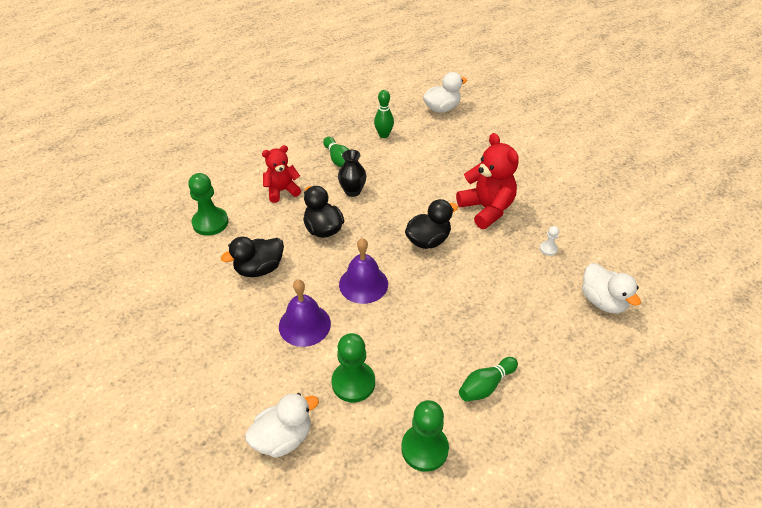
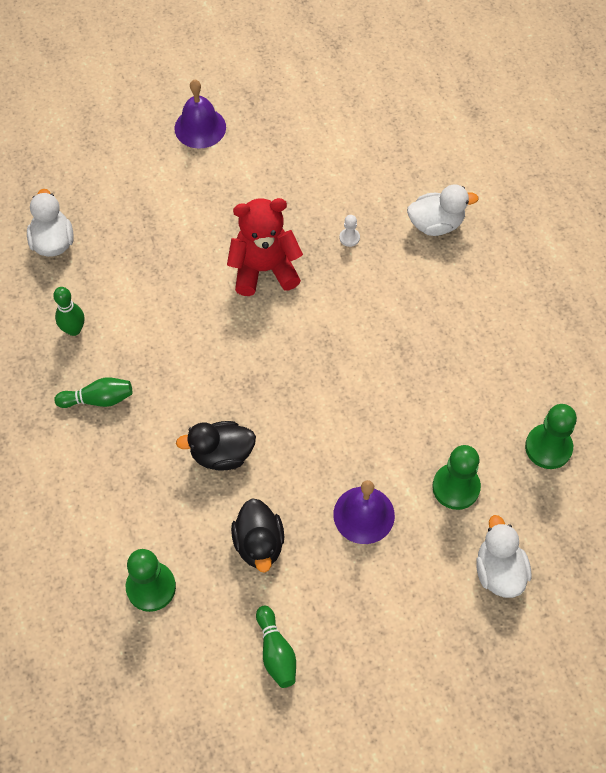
camera: 70 degrees left, 15 degrees up
(282, 191) = (128, 485): red teddy bear -> none
(352, 191) = (168, 401): black vase -> none
(363, 284) = (328, 437): purple bell -> purple bell (200, 127)
(428, 240) = (288, 348): black duck -> none
(486, 385) = (498, 369): green bowling pin -> green bowling pin (276, 652)

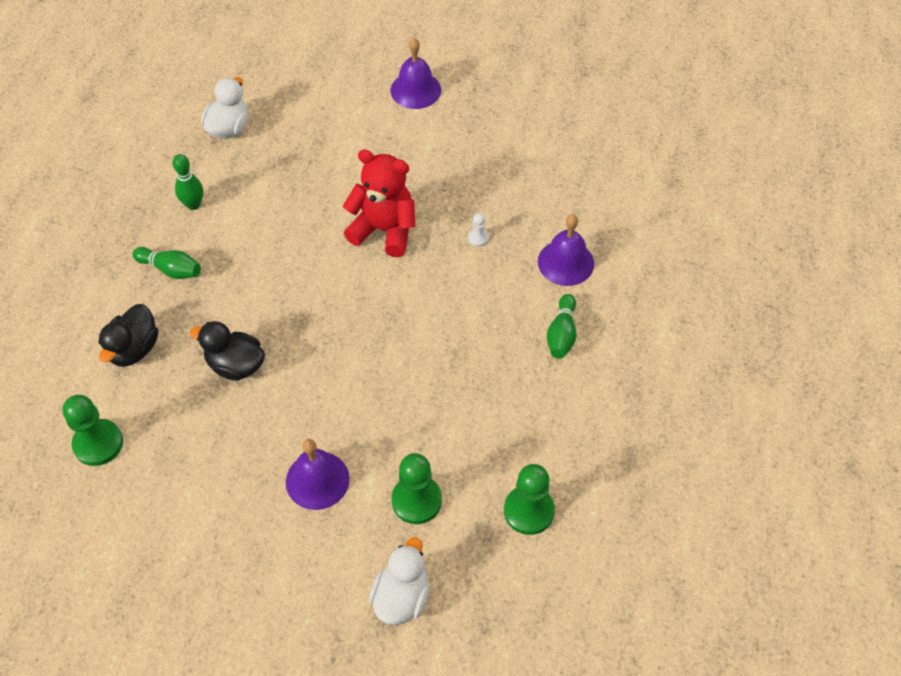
camera: 30 degrees right, 5 degrees down
(259, 544) = (211, 456): black duck -> black duck (134, 349)
(276, 652) = (157, 556): green bowling pin -> green bowling pin (562, 334)
(436, 224) = (565, 262): white duck -> purple bell

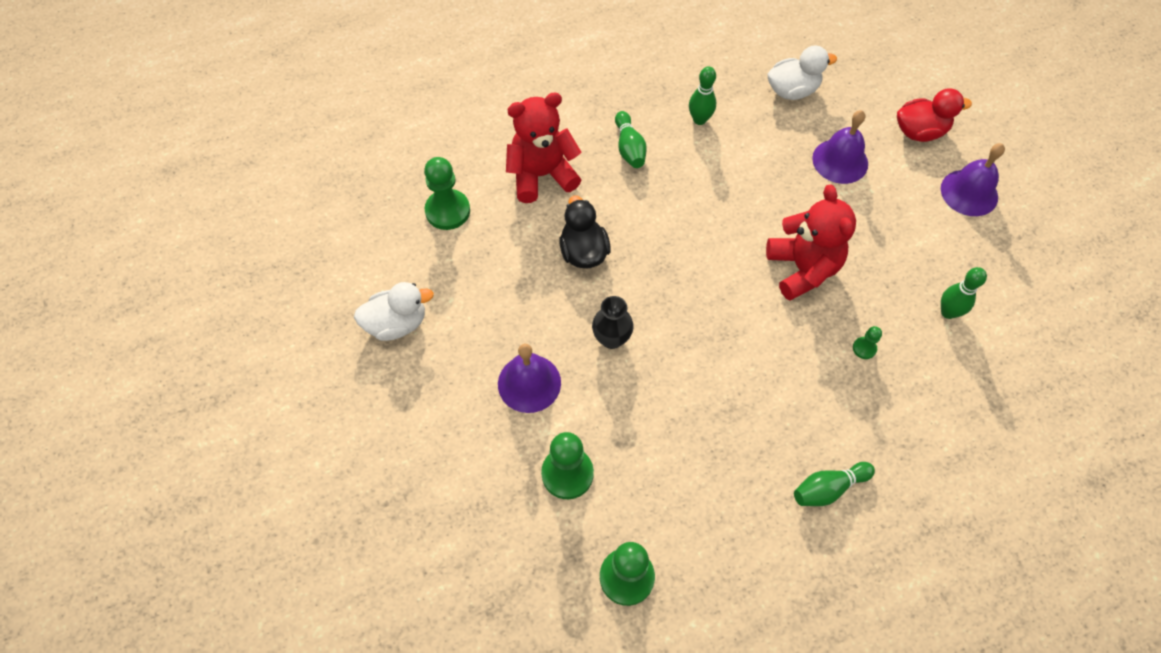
camera: 55 degrees right, 5 degrees up
(134, 349) = (542, 175): black duck -> red teddy bear
(330, 395) = (611, 338): none -> black vase
(341, 80) = (919, 132): none -> red duck
(401, 597) = (472, 521): white duck -> white duck (397, 323)
(478, 238) = (864, 348): white pawn -> green pawn
(493, 170) = (948, 312): none -> green bowling pin
(565, 262) = (908, 441): purple bell -> purple bell (840, 161)

